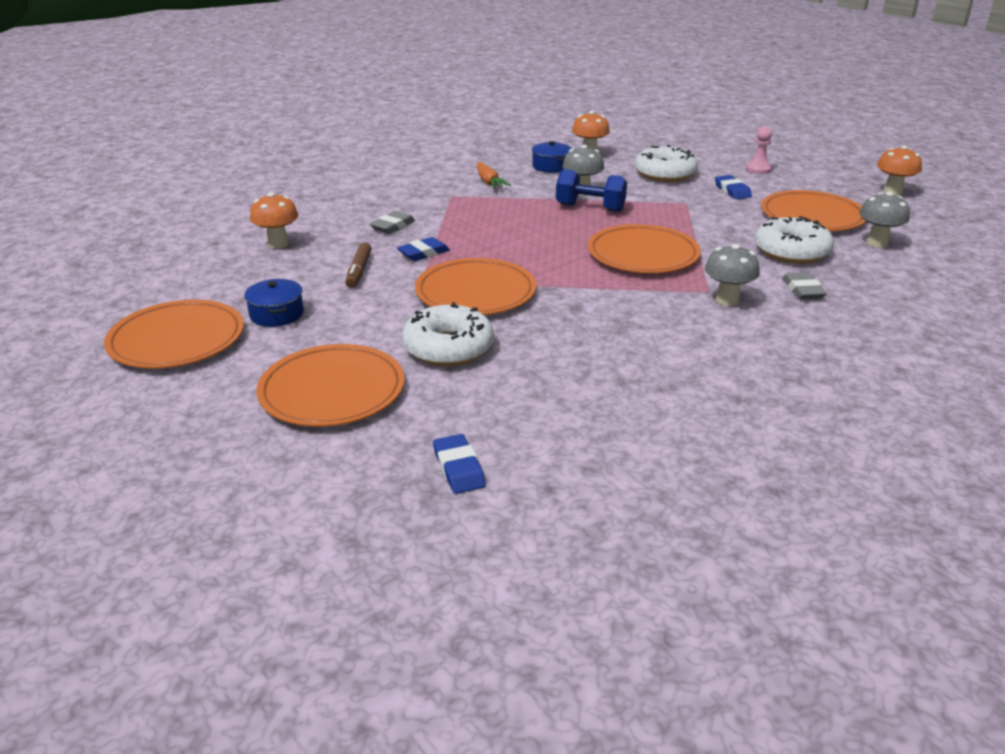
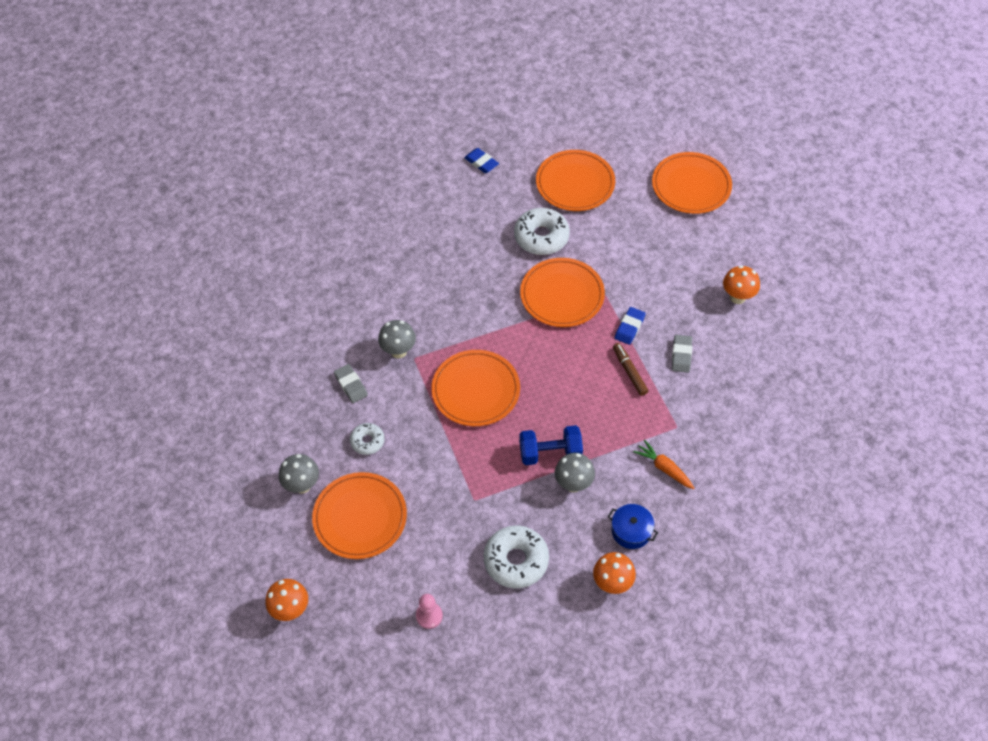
camera: 155 degrees right, 25 degrees up
(276, 314) = (661, 226): blue pot -> none
(359, 271) = (653, 288): brown marker -> brown marker (629, 371)
(732, 191) = (441, 546): blue eraser -> none
(791, 251) = (367, 441): white donut -> white donut, size x0.56

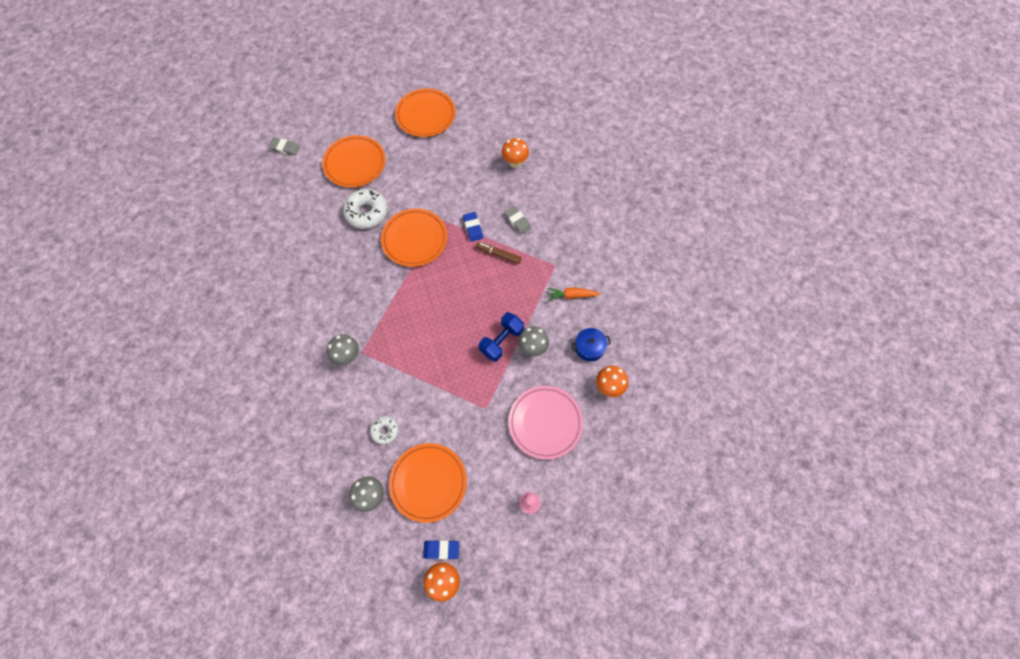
camera: 45 degrees left, 10 degrees up
(351, 385) = (338, 404): grey eraser -> grey eraser (285, 148)
(475, 390) = (420, 340): orange plate -> none
(481, 162) = (281, 193): blue eraser -> blue eraser (441, 549)
(516, 560) = (545, 423): white donut -> pink plate

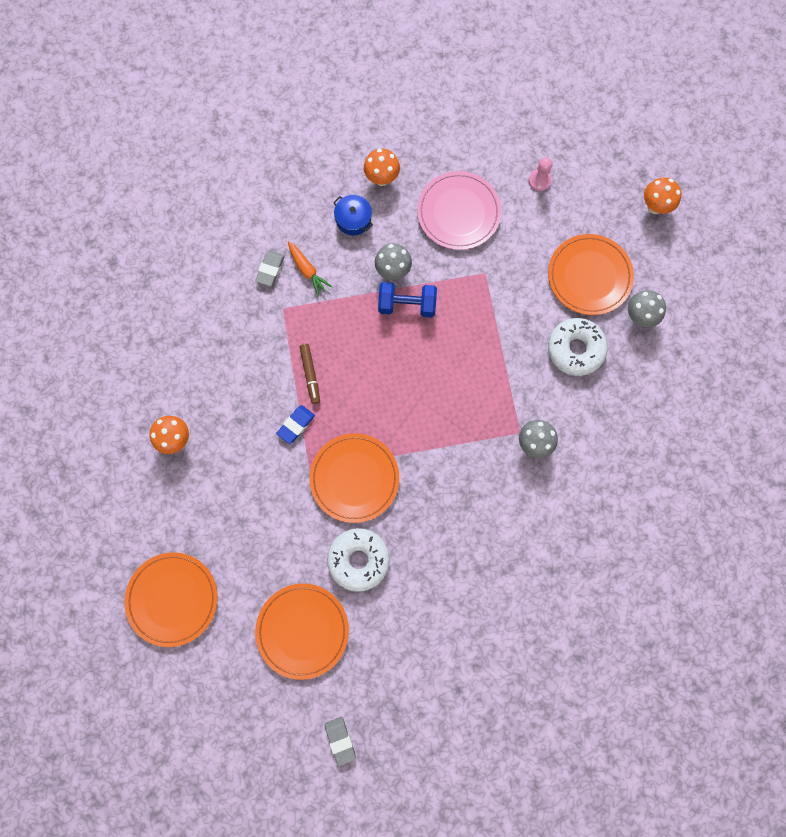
camera: 125 degrees left, 10 degrees up
(385, 431) = (575, 349): white donut -> white donut, size x1.78
(441, 549) = (633, 225): blue eraser -> none
(517, 221) = (254, 383): grey eraser -> grey eraser (270, 269)

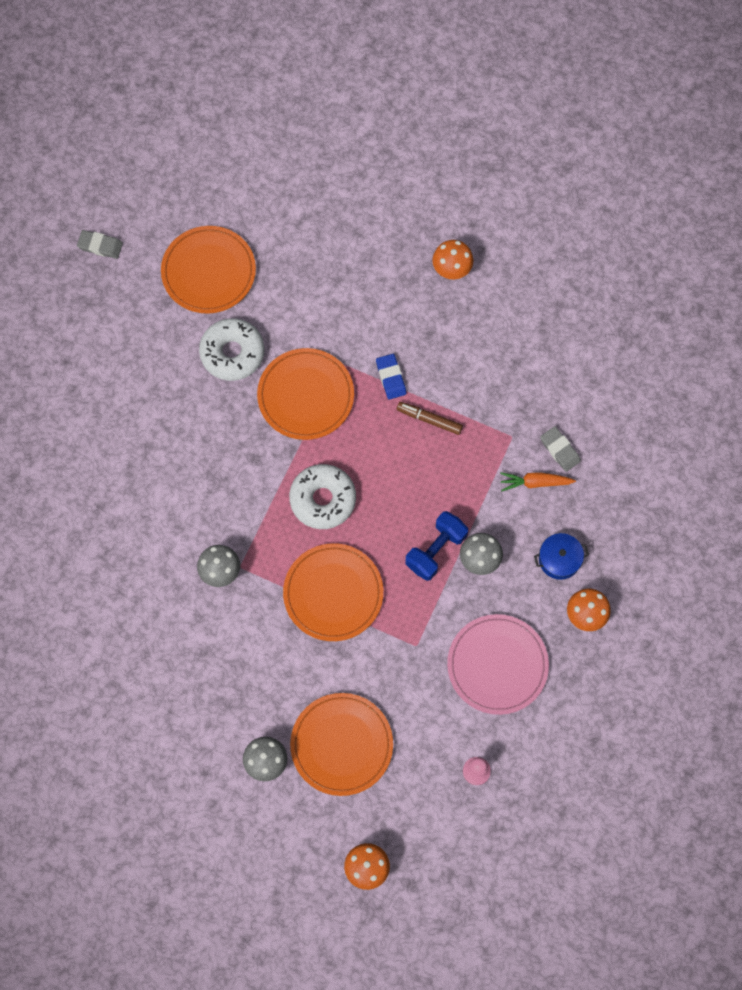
camera: 125 degrees right, 5 degrees down
(172, 599) = (312, 188): orange plate -> orange plate (333, 593)
(575, 349) = (279, 676): white donut -> white donut (323, 499)

